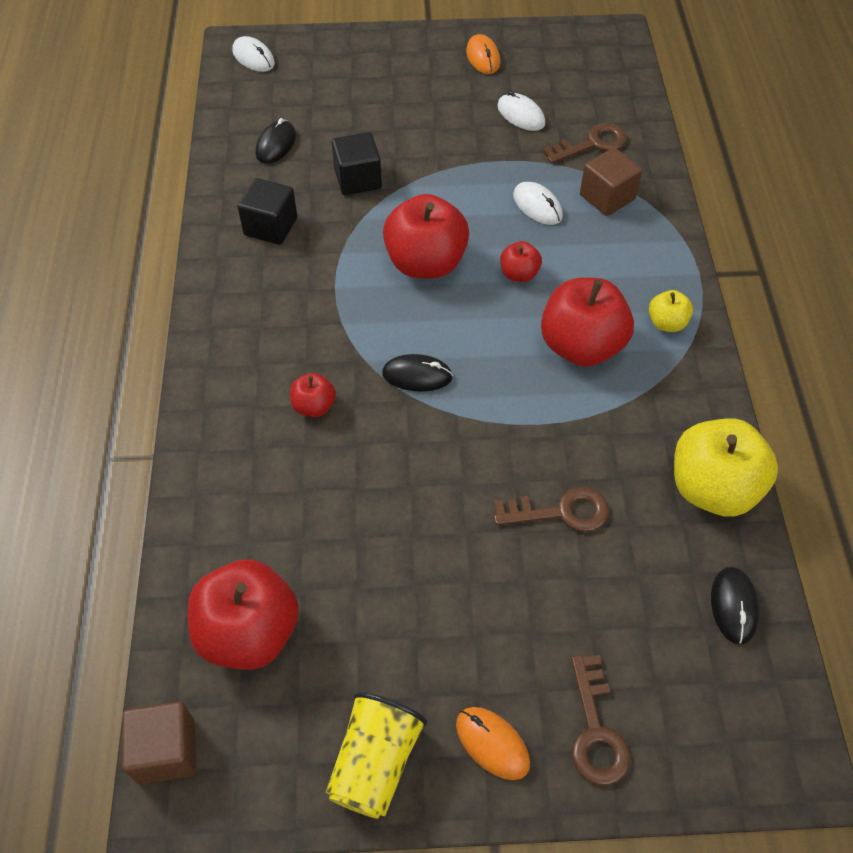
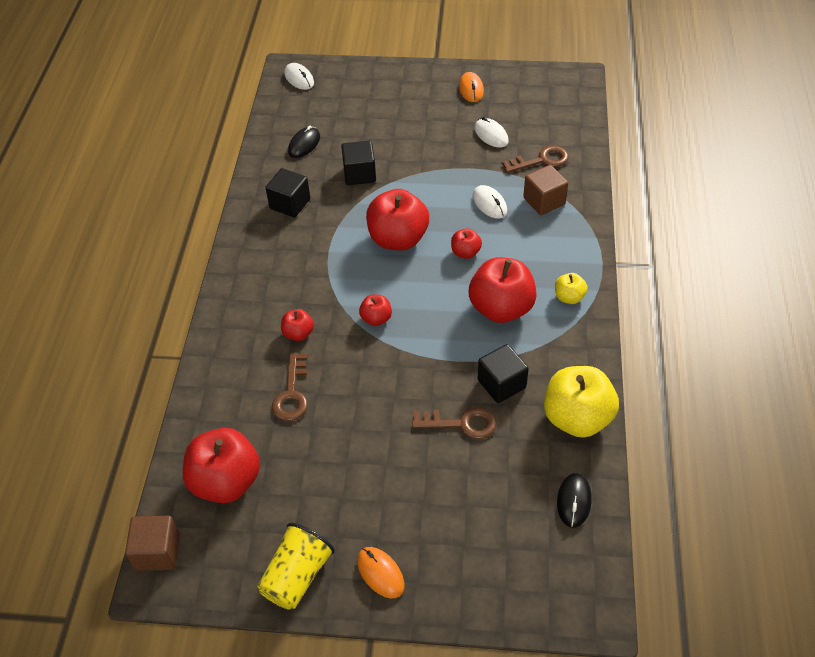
camera: 10 degrees right, 5 degrees down
(417, 375) = (376, 318): black mouse -> red apple
(596, 731) = (455, 573): brown key -> brown key (292, 393)
(603, 450) = (501, 384): none -> black cube

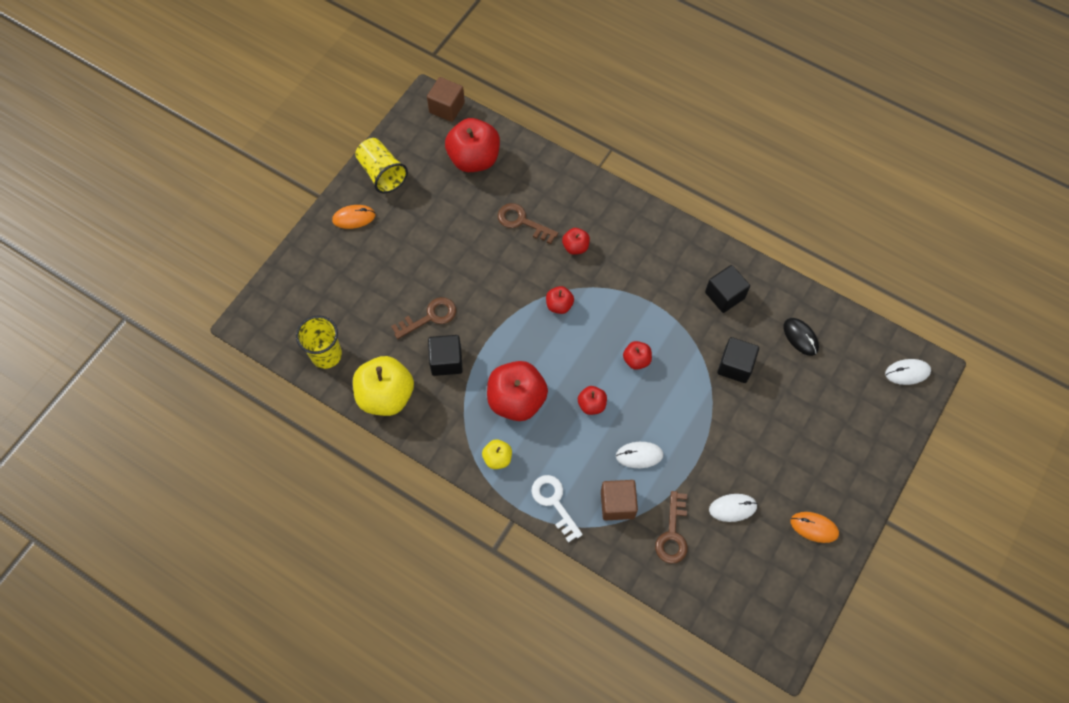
camera: 115 degrees right, 15 degrees up
(398, 239) = (636, 360): red apple -> red apple, size x0.49
(461, 423) = (430, 317): brown key -> brown key turned 150 degrees counterclockwise
(574, 501) = (326, 355): black mouse -> yellow cup
(576, 241) = (554, 502): none -> white key

